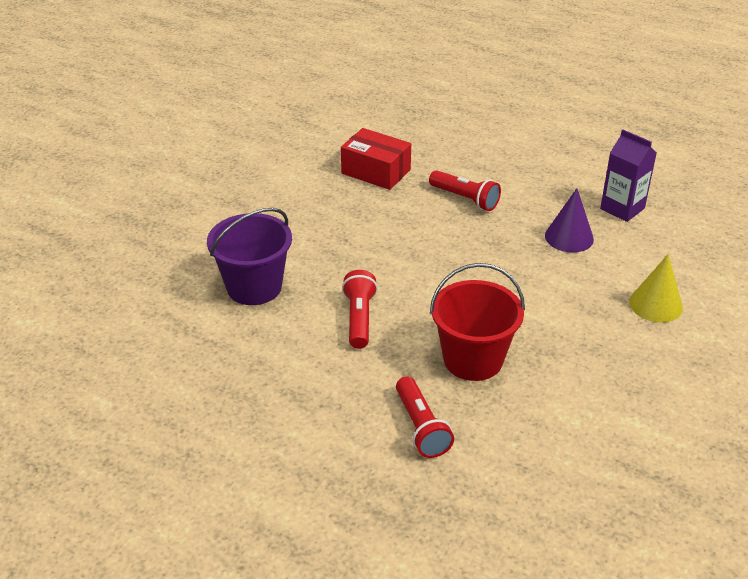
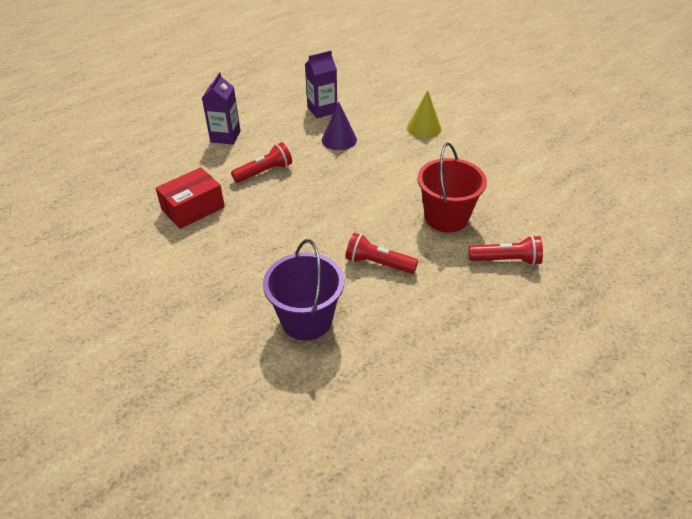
camera: 70 degrees left, 5 degrees up
(509, 155) = (225, 136): none -> purple carton

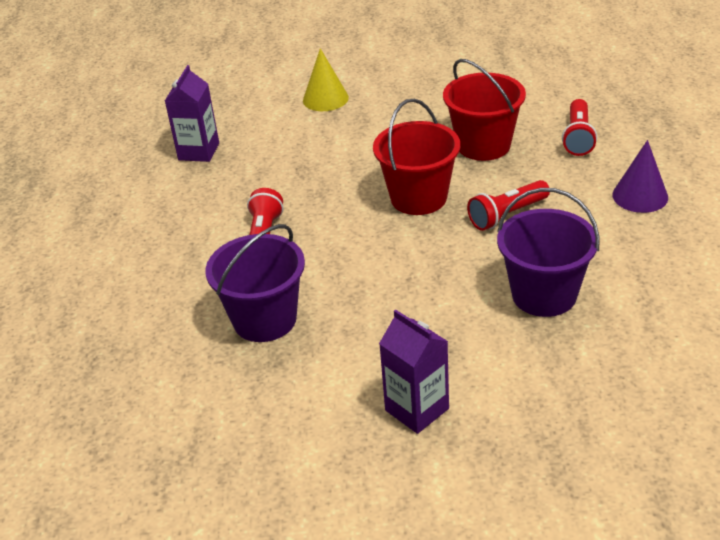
camera: 50 degrees left, 5 degrees down
(193, 208) = (264, 319): red box -> purple bucket
(225, 136) = (150, 245): purple carton -> purple carton (417, 409)
(339, 139) = (272, 161): purple cone -> purple cone (640, 196)
(359, 215) = (418, 198): none -> red bucket
(506, 260) = (578, 137): red flashlight -> red flashlight turned 150 degrees clockwise

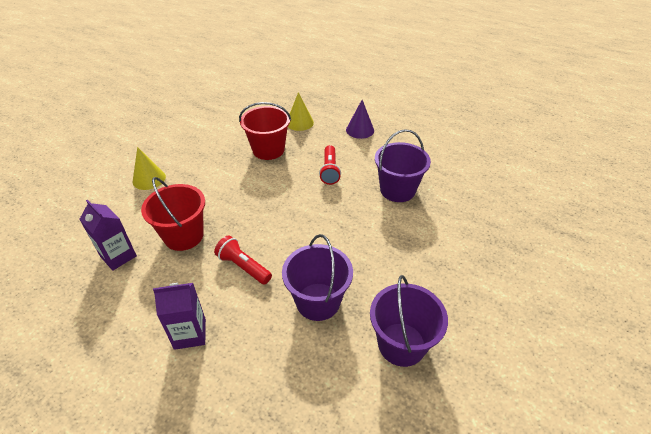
camera: 60 degrees left, 5 degrees up
(261, 419) = (401, 344): none -> purple bucket
(417, 409) = (442, 273): purple carton -> purple carton (190, 334)
(418, 198) = (282, 190): red bucket -> red bucket (184, 236)
(578, 137) = (299, 122): red flashlight -> yellow cone

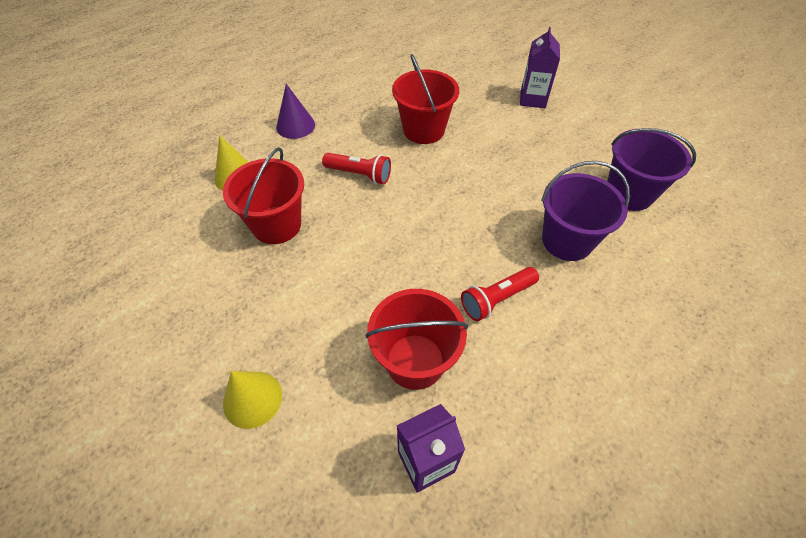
camera: 70 degrees left, 10 degrees up
(190, 334) = (591, 375): purple carton -> purple carton (532, 99)
(397, 190) = (423, 130): purple bucket -> red bucket

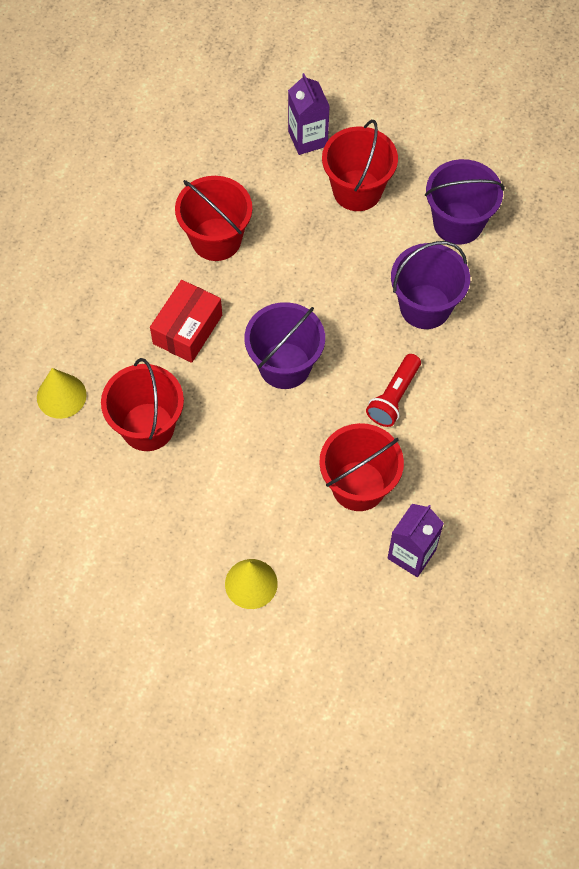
camera: 30 degrees left, 10 degrees up
(295, 125) = (72, 301): purple cone -> none
(359, 174) = (187, 329): red flashlight -> red box
(416, 231) = (285, 365): none -> purple bucket
(553, 141) = (357, 190): none -> red bucket

